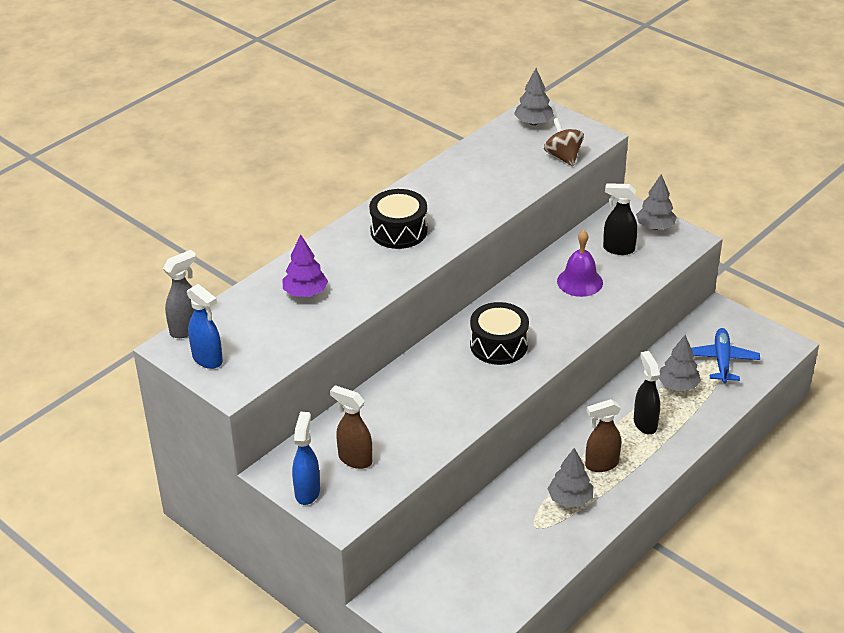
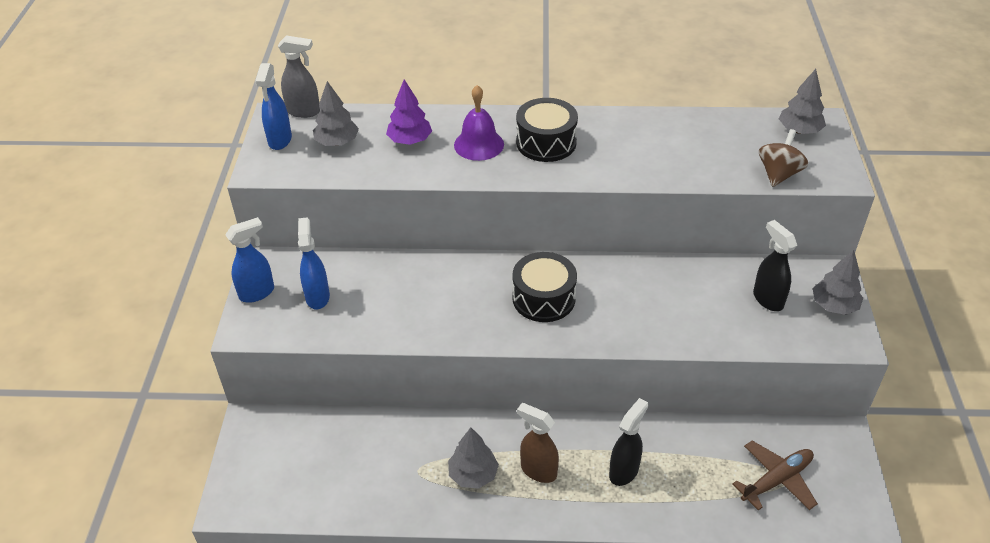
camera: 50 degrees right, 5 degrees up
(354, 459) = (317, 297): brown spray bottle -> blue spray bottle
(580, 282) = (689, 300): purple bell -> purple bell (479, 144)
(678, 386) = (702, 466): grey tree -> grey tree (337, 142)
(722, 360) = (776, 480): blue plane -> brown plane

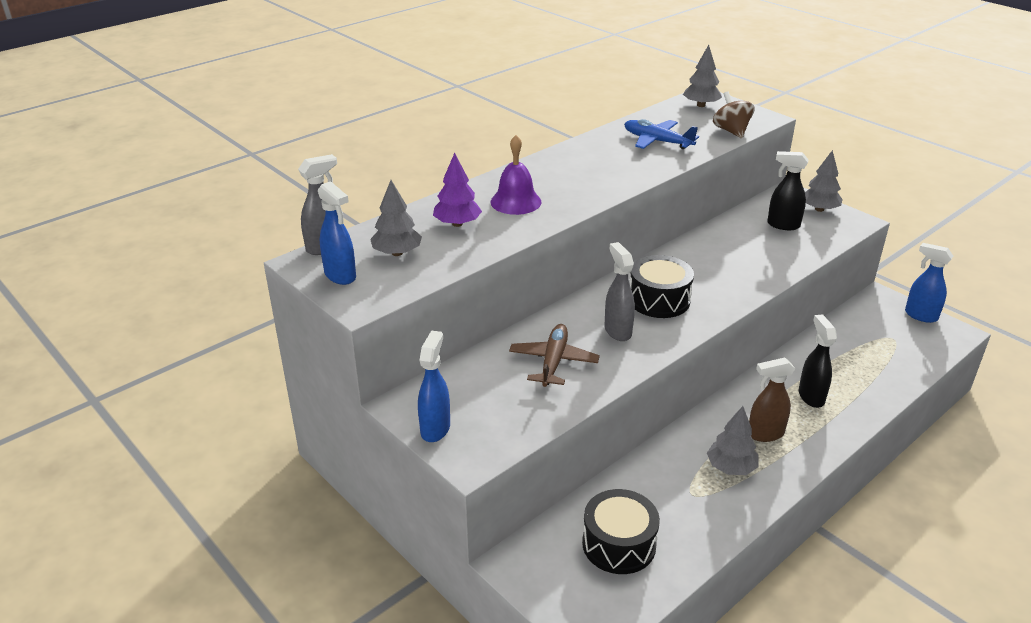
camera: 45 degrees left, 10 degrees down
(317, 297) = (493, 399): blue spray bottle -> blue spray bottle (920, 315)
(472, 303) = (617, 331): none -> grey spray bottle
(546, 142) = (561, 179): black drum -> black drum (619, 544)
(688, 148) = (657, 141): none -> blue plane
(776, 480) = (889, 342): brown plane -> brown plane (553, 362)

